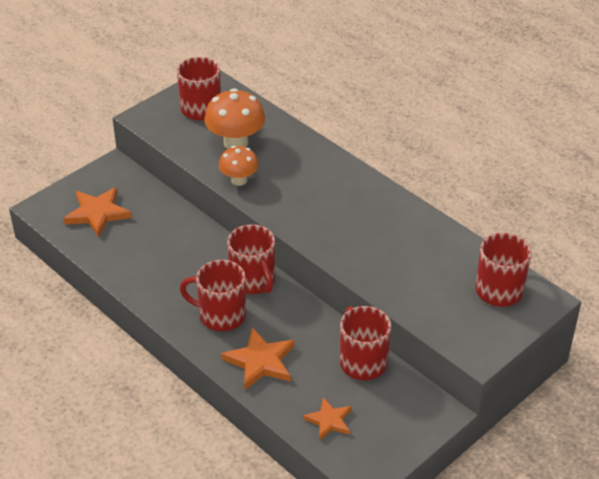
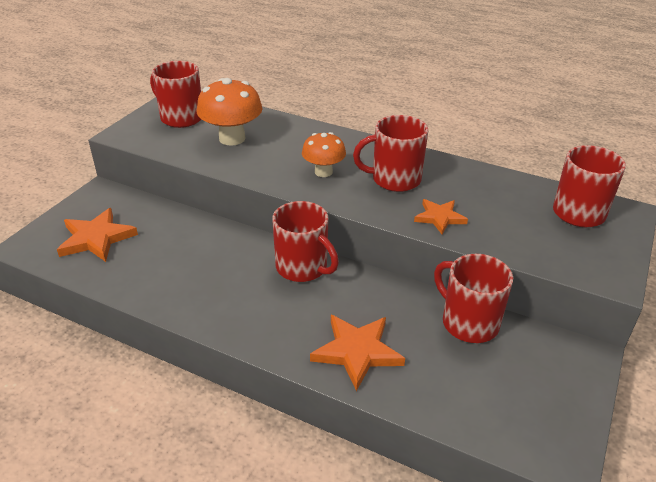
camera: 20 degrees left, 5 degrees down
(221, 315) = (284, 311): red mug -> red mug (394, 179)
(239, 180) = (252, 168): orange mushroom -> orange mushroom (323, 172)
(329, 420) = (476, 400): orange star -> orange star (439, 217)

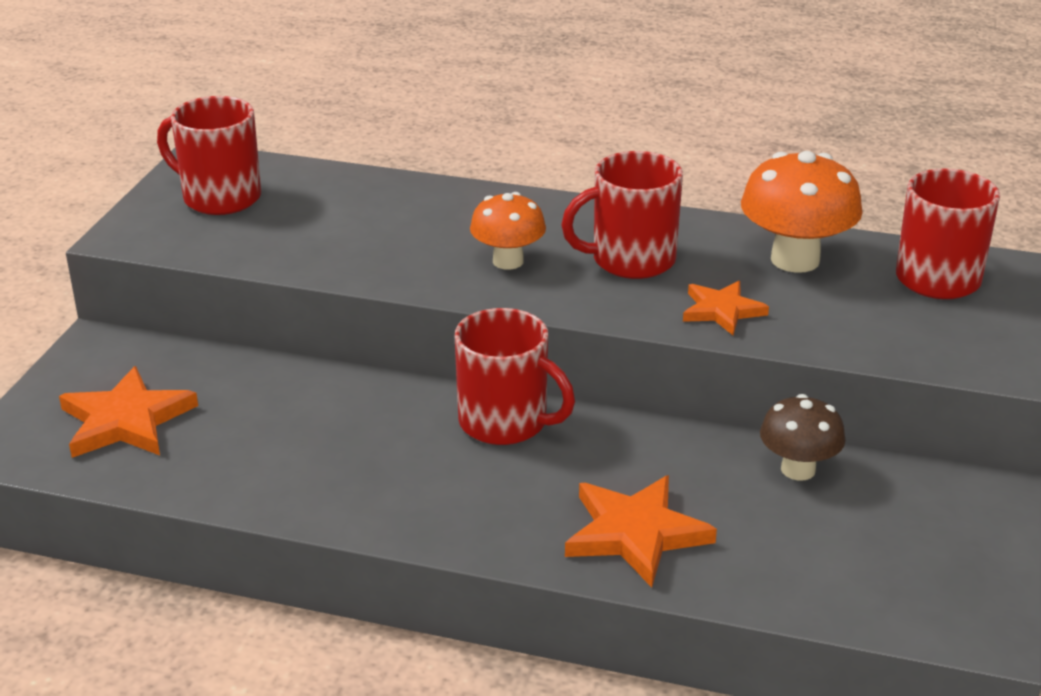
camera: 10 degrees left, 5 degrees down
(232, 138) = (328, 223): orange mushroom -> orange mushroom (795, 260)
(468, 322) = (798, 469): red mug -> brown mushroom

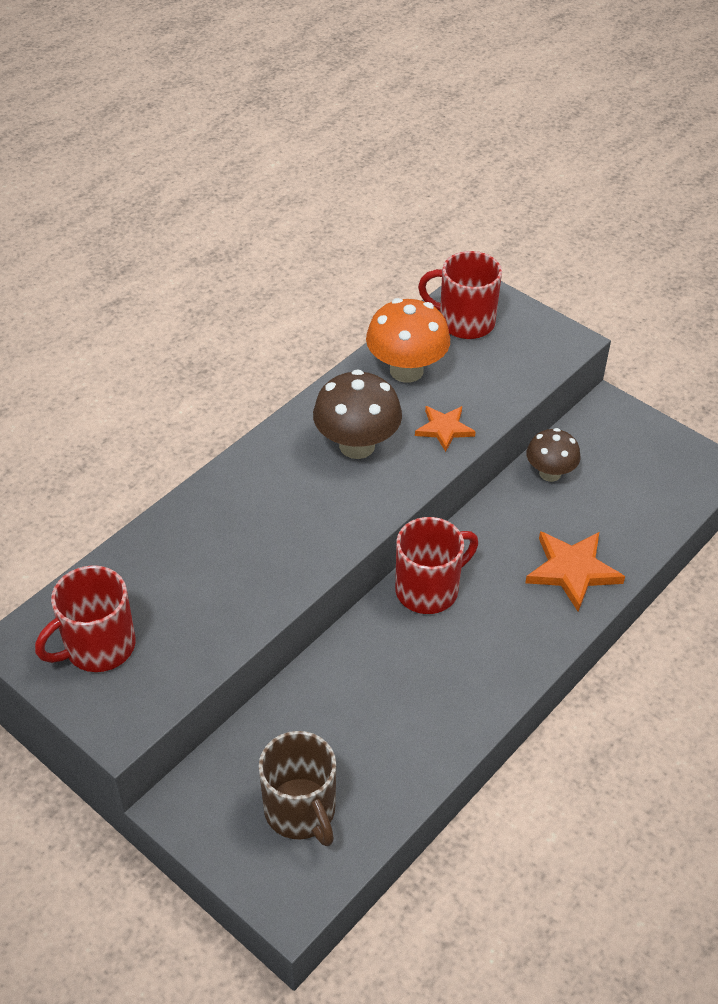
camera: 65 degrees left, 15 degrees up
(126, 421) = (301, 811): orange star -> brown mug
(508, 261) = (317, 507): orange mushroom -> none
(630, 260) = (357, 445): red mug -> brown mushroom

